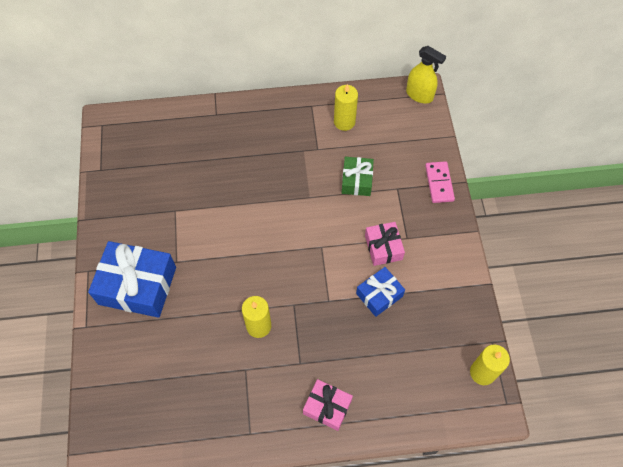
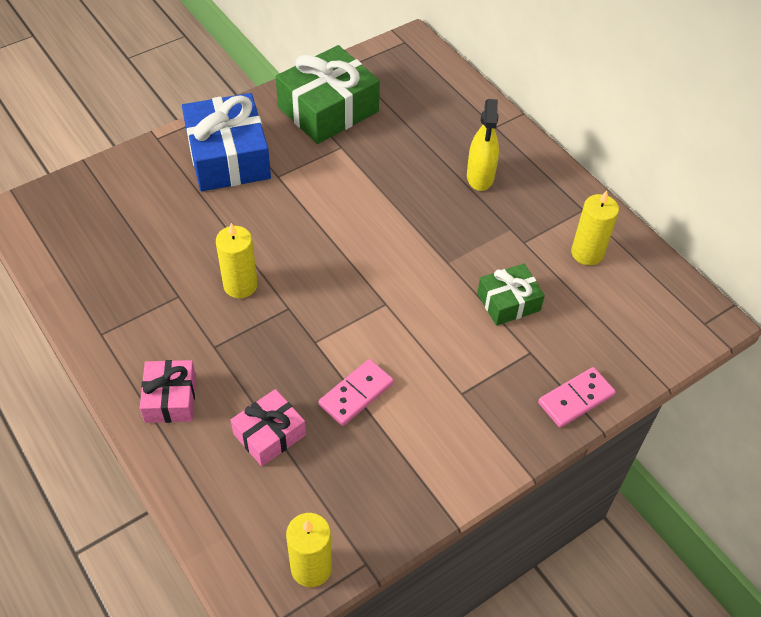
camera: 60 degrees right, 10 degrees down
(134, 202) = (328, 109): none -> green gift
(379, 295) = (356, 394): blue gift -> pink domino
(383, 247) = (429, 371): pink gift -> pink gift (269, 434)
(419, 95) = (702, 320): yellow spray bottle -> yellow spray bottle (480, 177)

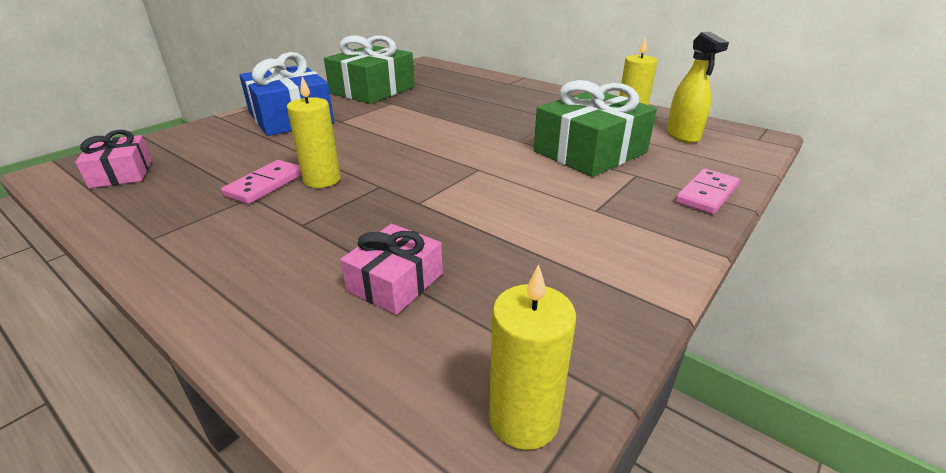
camera: 15 degrees left, 20 degrees down
(170, 398) = (251, 275): pink gift -> pink gift (121, 173)
(356, 394) = (485, 230): pink domino -> pink domino (265, 185)
(480, 177) = (514, 102): yellow spray bottle -> yellow spray bottle (682, 135)
(508, 302) = (590, 152): green gift -> green gift, size x1.80

